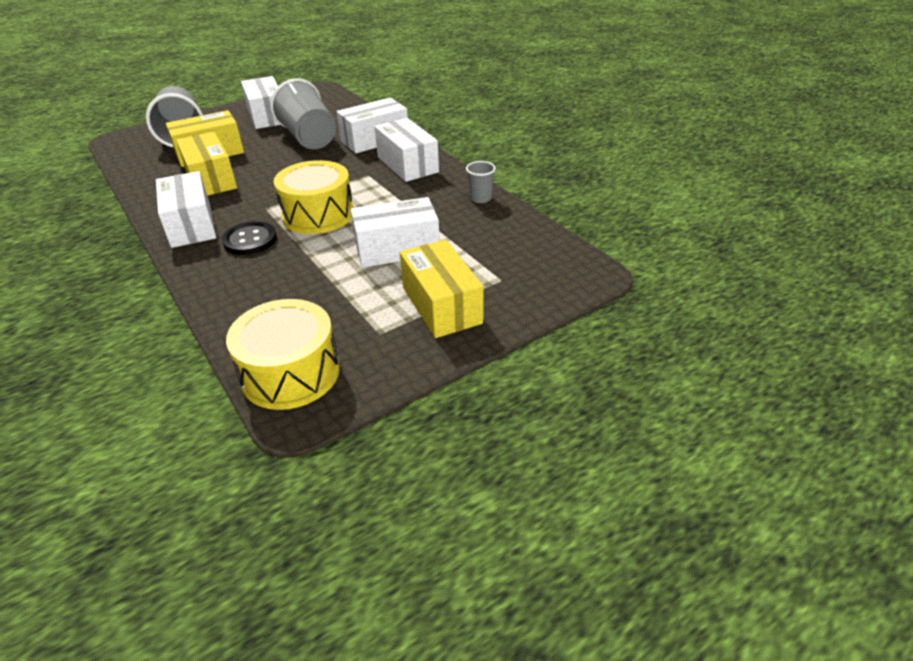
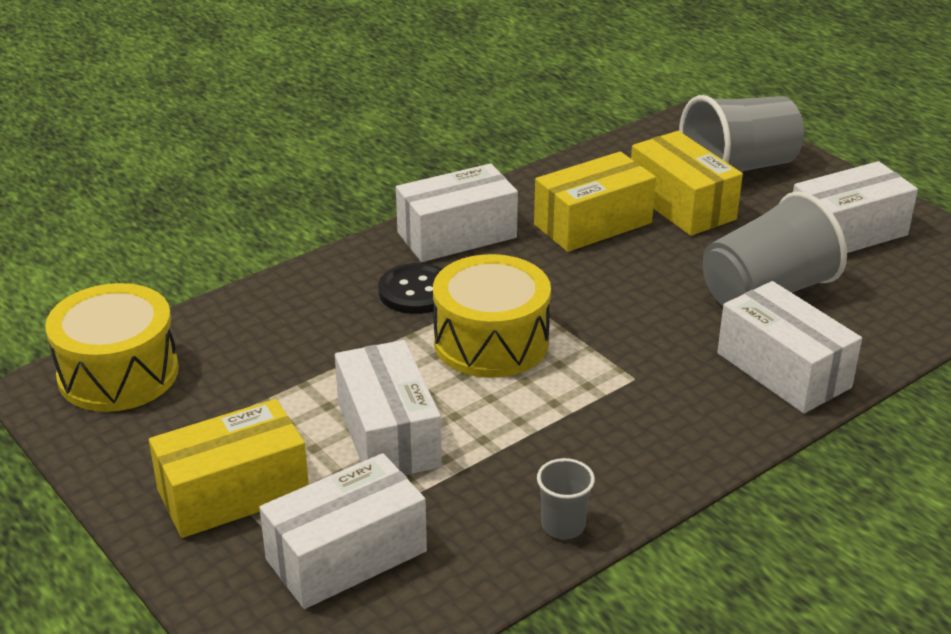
camera: 85 degrees right, 5 degrees down
(407, 164) = (686, 421): white box -> white box (346, 555)

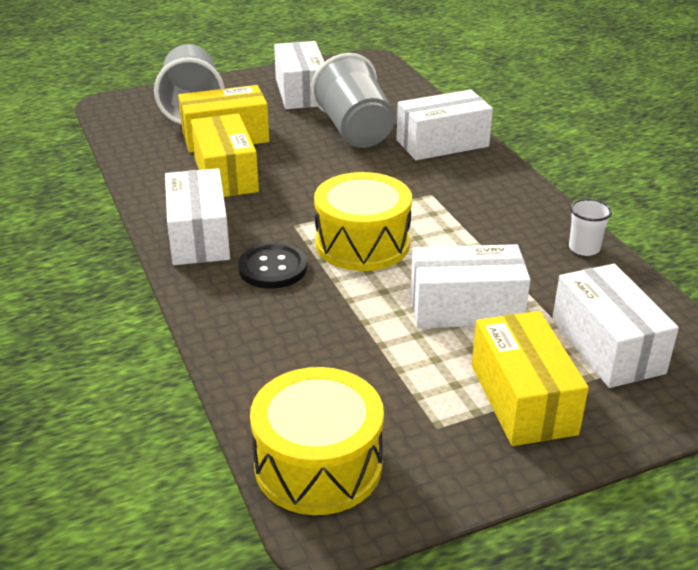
camera: 75 degrees left, 0 degrees up
(563, 526) = (584, 248): grey cup -> white cup

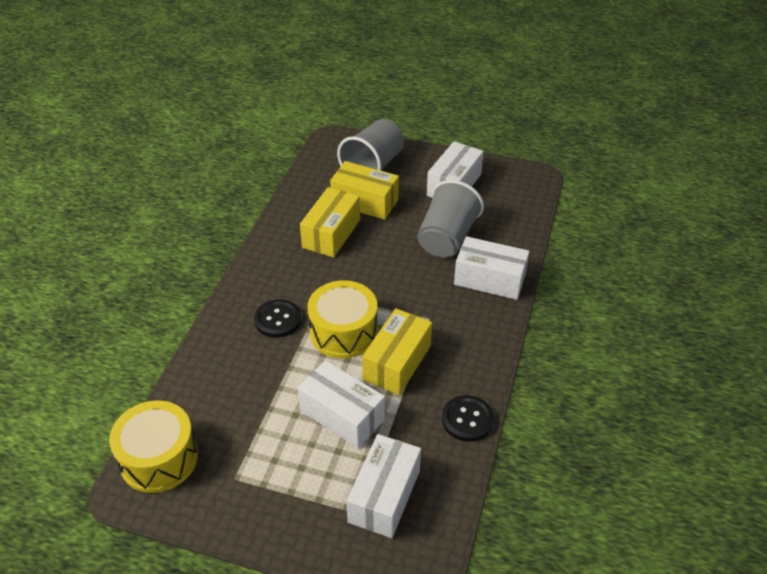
camera: 40 degrees right, 10 degrees up
(199, 236) = (267, 273): white box -> none
(522, 399) = (295, 494): yellow box -> yellow box (397, 362)
(584, 248) = (467, 419): white cup -> black button

